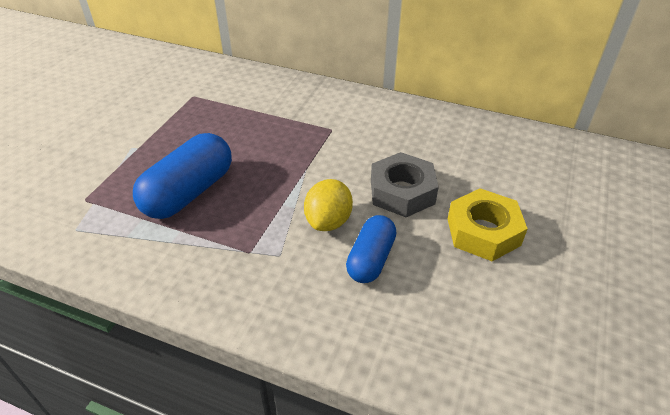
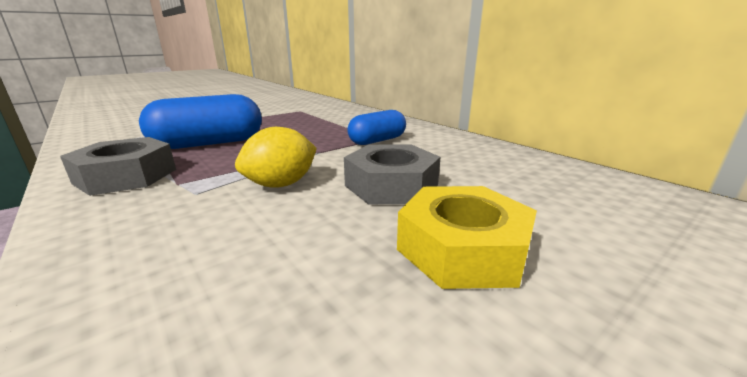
camera: 30 degrees right, 20 degrees down
(192, 262) = (126, 176): none -> grey nut
(371, 259) = (272, 225): blue capsule -> blue capsule (377, 141)

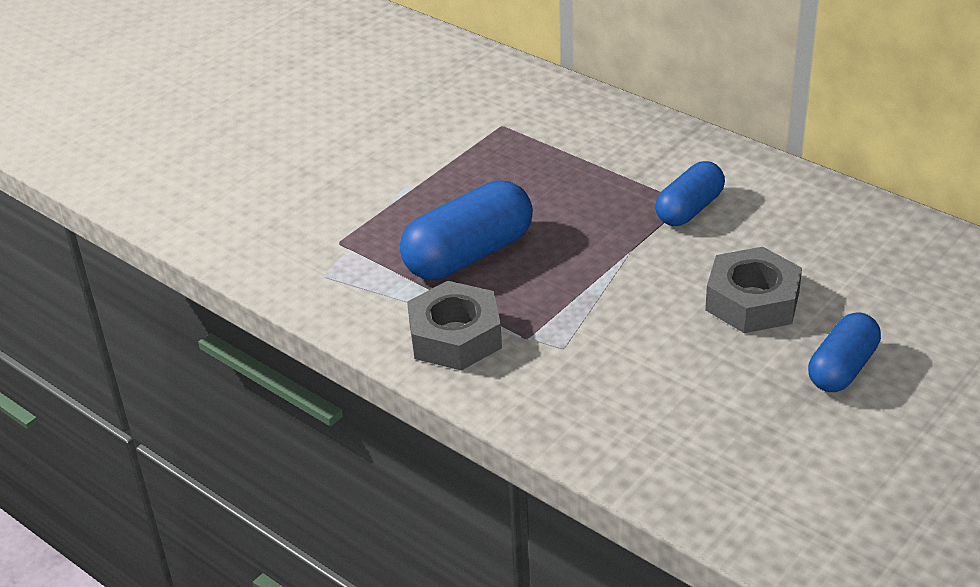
camera: 10 degrees left, 15 degrees up
(281, 184) = (638, 320): yellow lemon -> none
(462, 248) = (842, 368): yellow nut -> blue capsule

